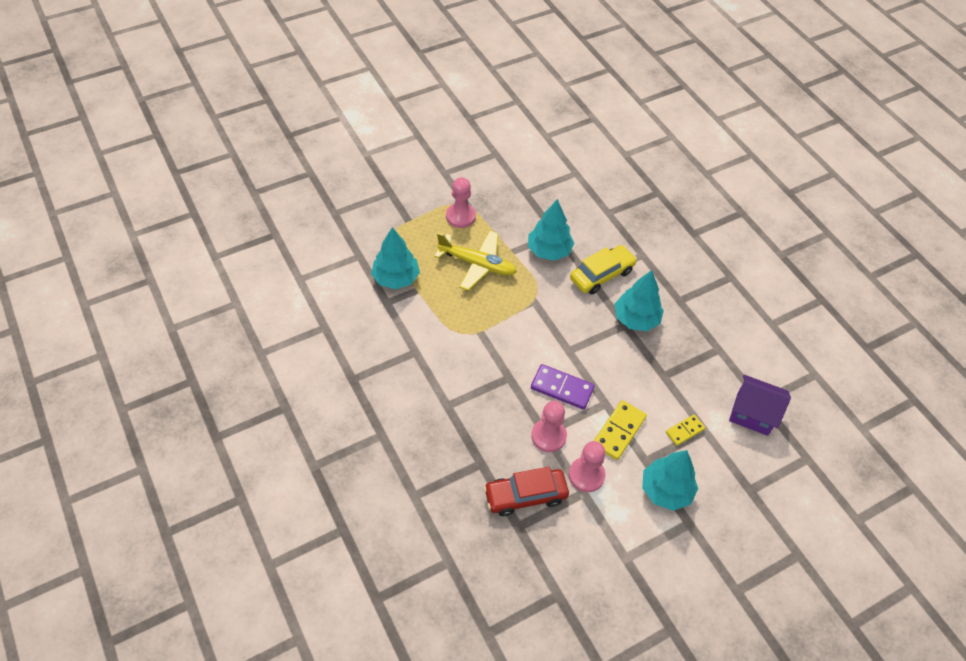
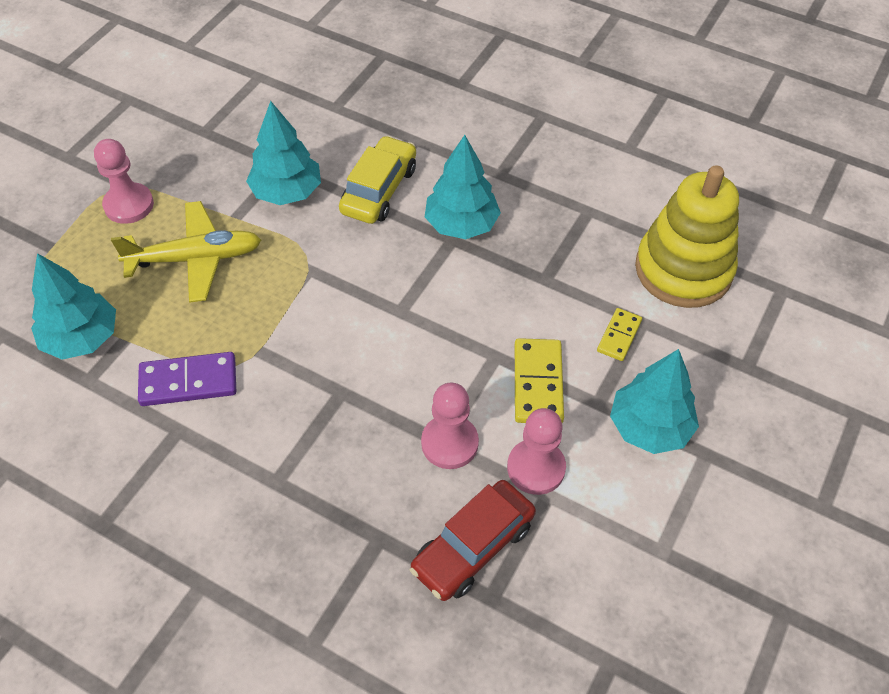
camera: 30 degrees left, 0 degrees up
(562, 388) = (424, 367): purple domino -> purple domino (188, 382)
(752, 414) = (683, 270): purple house -> yellow stacking toy

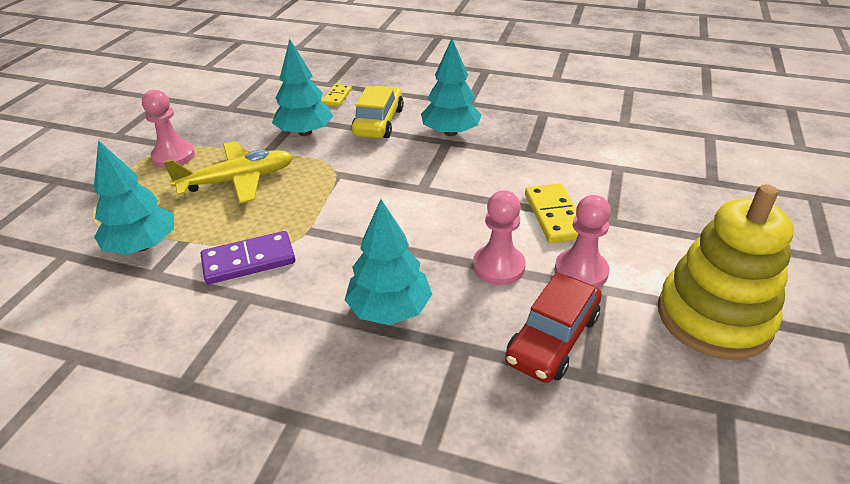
camera: 10 degrees left, 15 degrees down
(619, 336) = (604, 178): yellow domino -> yellow domino (337, 97)
(649, 427) = (660, 229): turquoise tree -> turquoise tree (389, 309)
(683, 270) = (631, 134): yellow stacking toy -> yellow stacking toy (713, 317)

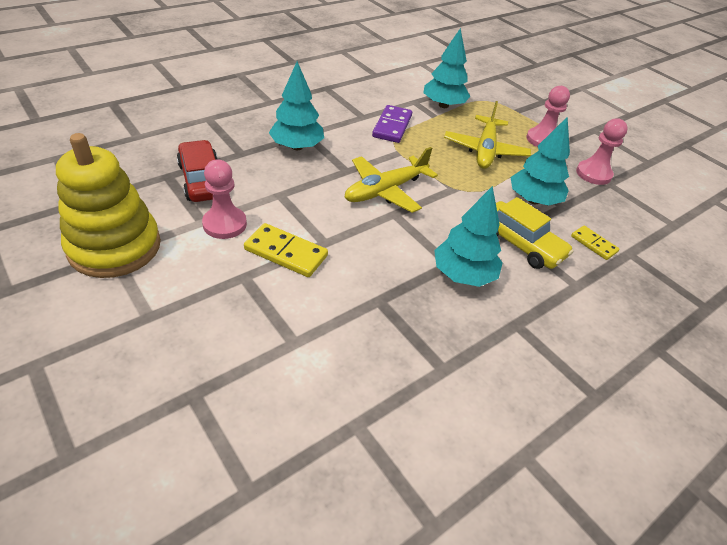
camera: 120 degrees right, 5 degrees up
(393, 207) = (385, 190): none -> yellow plane
(498, 266) = (275, 197): pink pawn -> pink pawn (593, 174)

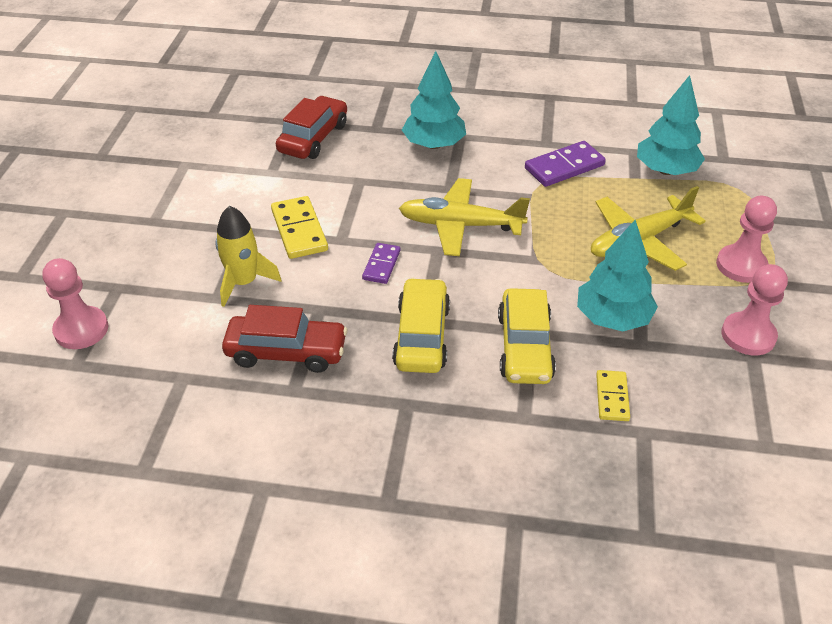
camera: 50 degrees right, 0 degrees up
(115, 247) = (191, 160): yellow stacking toy -> none
(225, 224) = (284, 183): pink pawn -> pink pawn (81, 329)
(298, 317) = (244, 282): none -> yellow rocket
(375, 244) = (381, 265): none -> purple domino
(401, 346) = (286, 352): none -> red car
(463, 274) = (422, 336): turquoise tree -> yellow car

